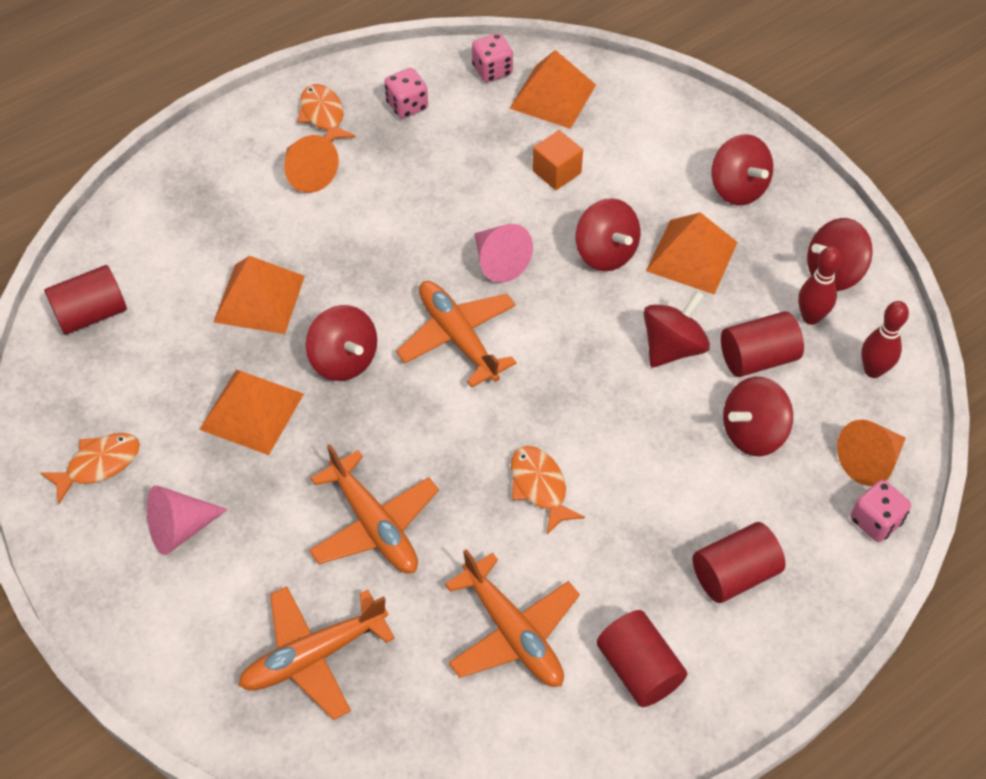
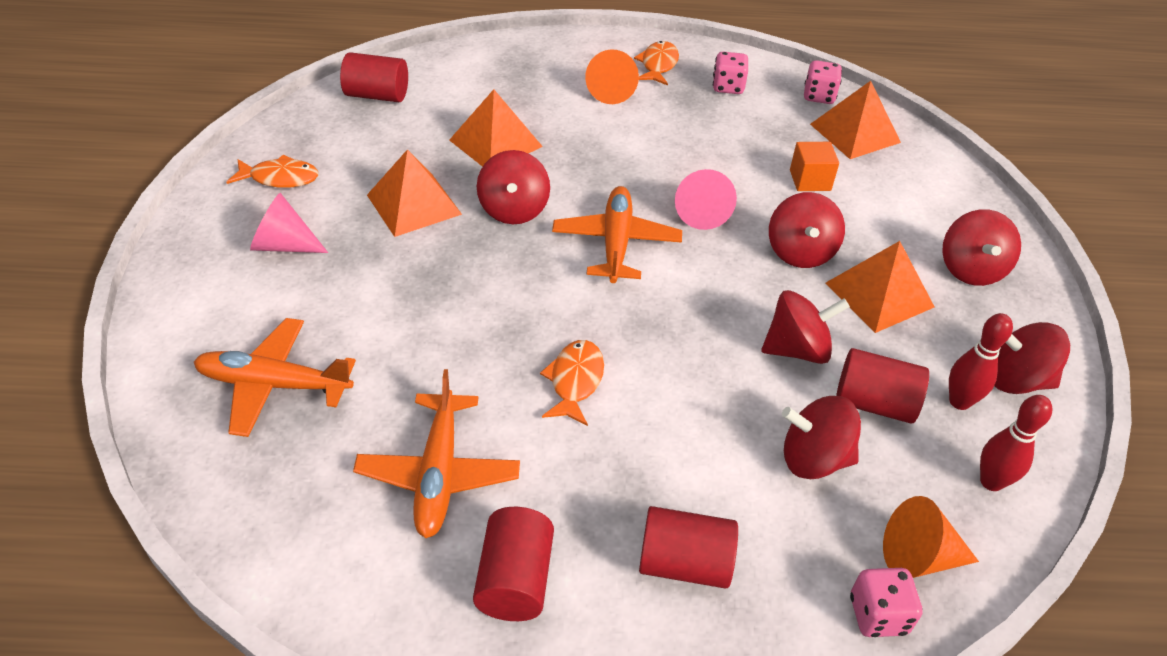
camera: 35 degrees right, 10 degrees down
(374, 524) = (417, 326): orange plane -> none

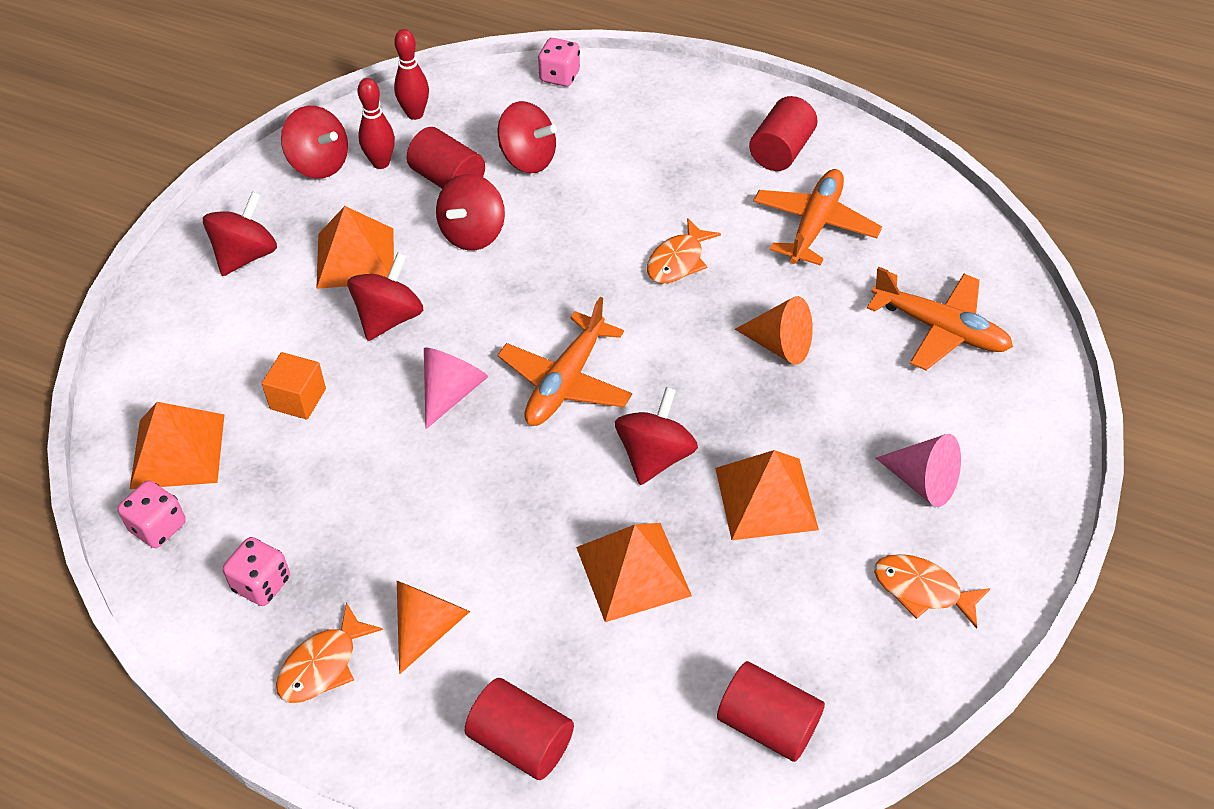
camera: 155 degrees left, 5 degrees up
(684, 563) = (663, 130): red cylinder -> red cylinder (521, 742)
(797, 349) = (472, 234): red spinning top -> red spinning top turned 75 degrees counterclockwise
(918, 557) = (507, 93): orange cone -> orange cone (779, 345)

